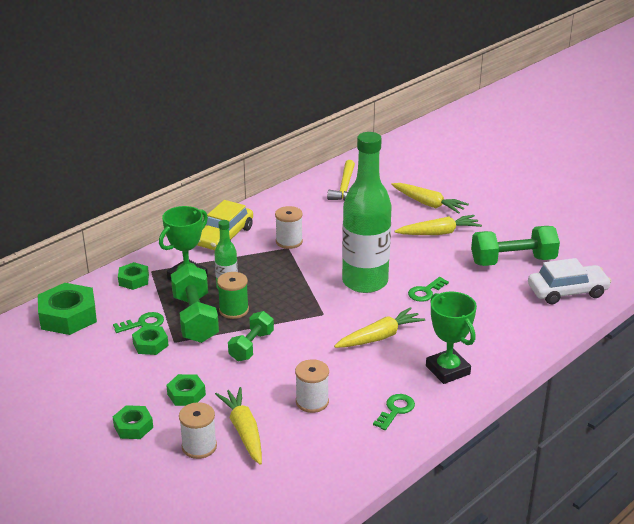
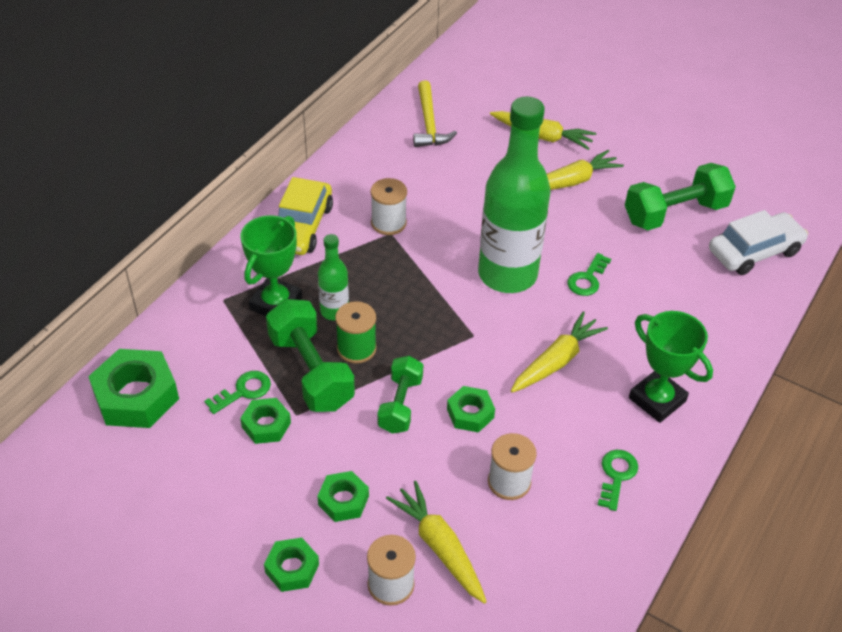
camera: 15 degrees left, 15 degrees up
(134, 280) = (205, 319): green nut -> green nut (470, 413)

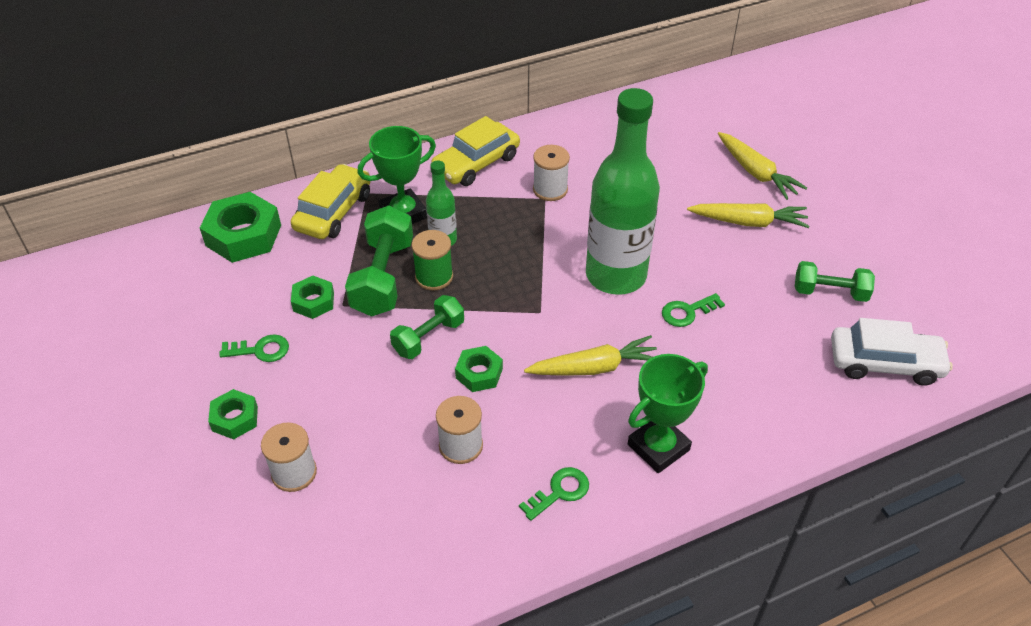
camera: 35 degrees right, 0 degrees up
(207, 332) = (333, 212): none -> yellow car
(243, 391) = (320, 268): green key -> green key (260, 350)
(343, 500) = (317, 388): green nut -> none
(429, 124) = (659, 123): yellow hammer -> none
(439, 546) = (357, 465): yellow carrot -> none
(657, 400) = (658, 447): green trophy -> green trophy turned 60 degrees clockwise
(675, 213) = (830, 292): green dumbbell -> green dumbbell, size x0.63

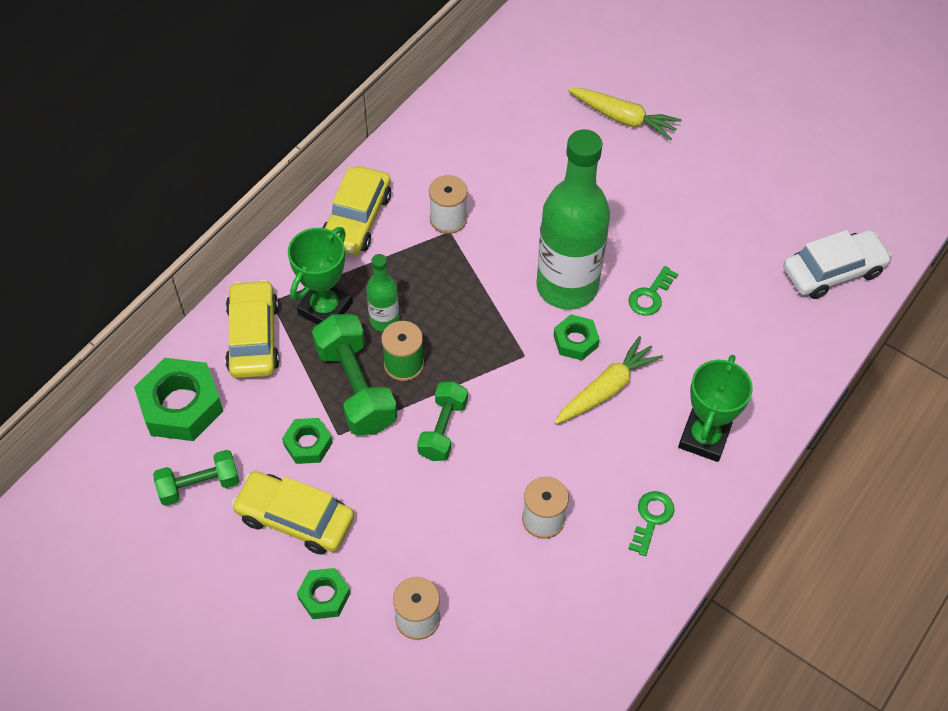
camera: 30 degrees left, 10 degrees up
(260, 350) = (295, 518): green key -> yellow car
(479, 373) = (512, 442): green nut -> green nut (575, 341)
(748, 222) = (648, 177): yellow carrot -> none
(830, 292) = (754, 221): green dumbbell -> green dumbbell (199, 485)

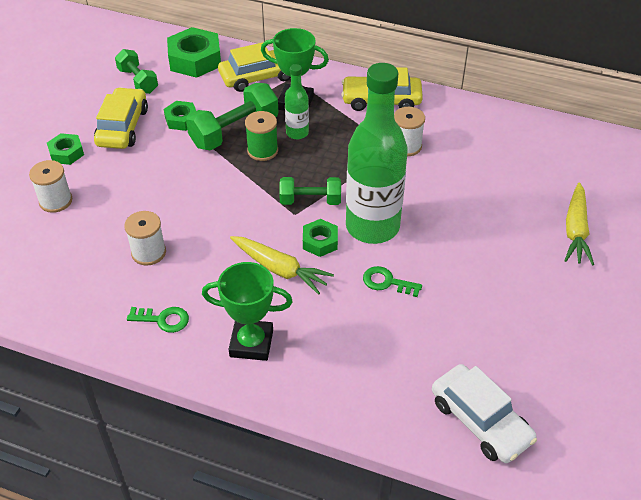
camera: 75 degrees right, 10 degrees down
(443, 429) = (213, 182): green dumbbell -> green dumbbell (310, 200)

